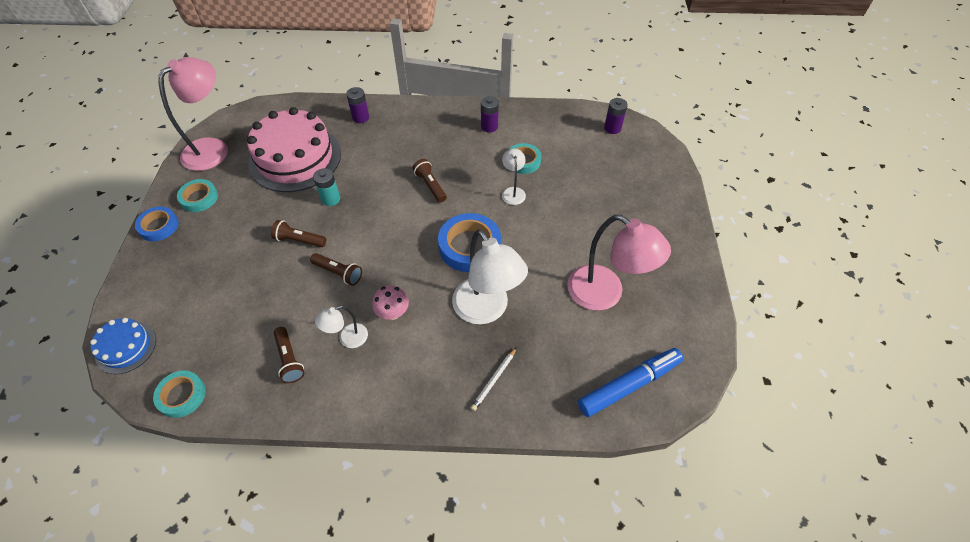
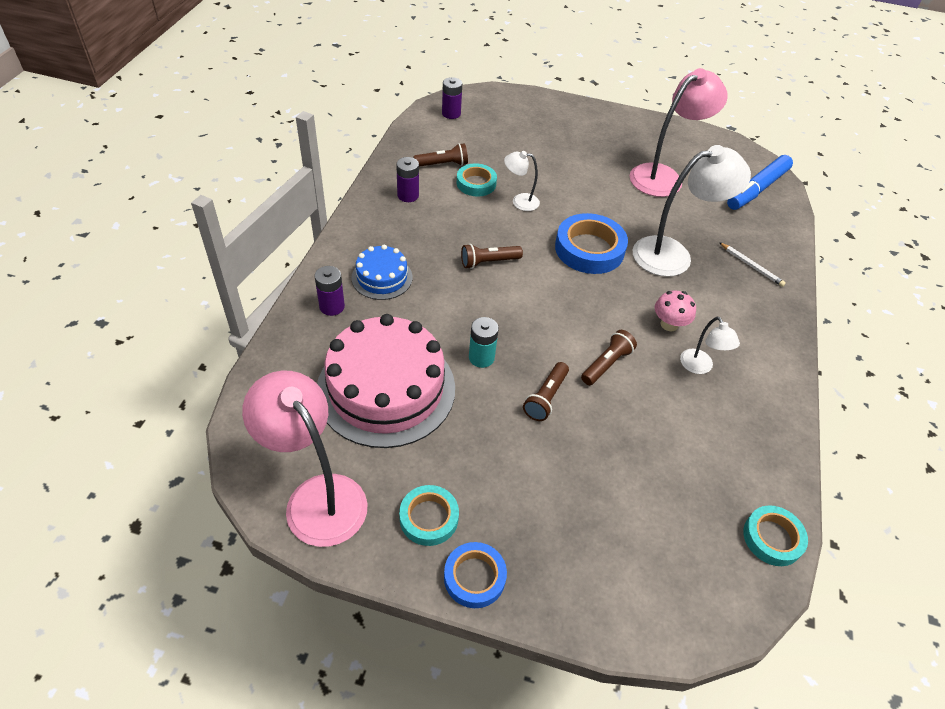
camera: 80 degrees left, 5 degrees down
(126, 347) = (699, 613): blue cake -> blue cake (382, 277)
(289, 359) = (724, 423): brown flashlight -> brown flashlight (442, 164)
(629, 385) = (756, 189): blue marker -> blue marker turned 120 degrees counterclockwise

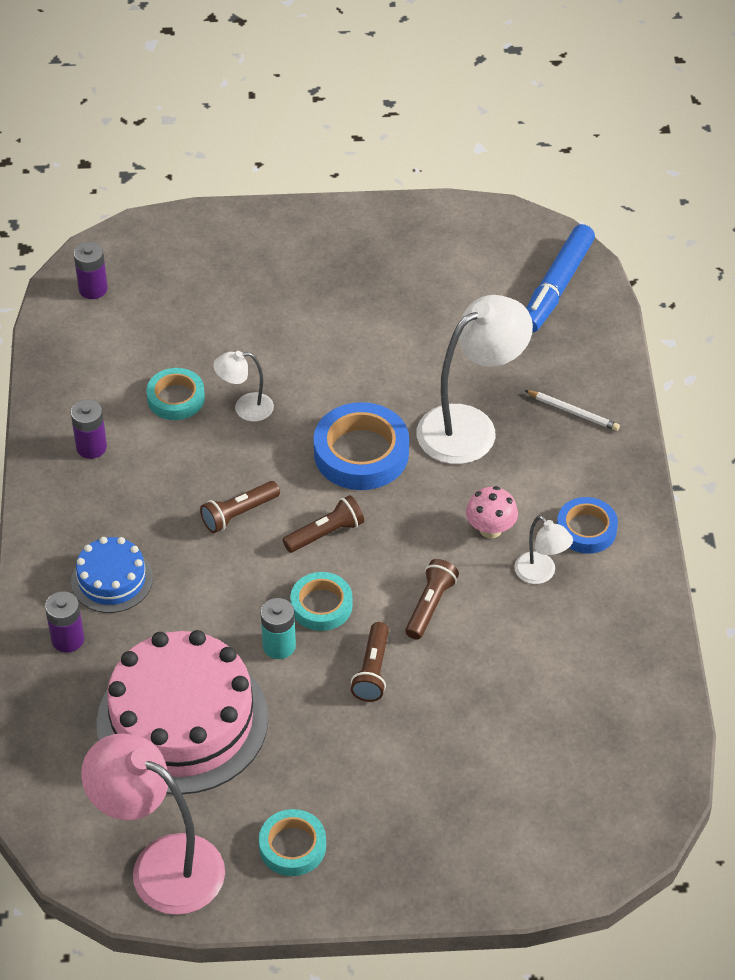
camera: 15 degrees left, 0 degrees up
(442, 164) = (117, 381): brown flashlight -> brown flashlight (325, 533)
(474, 577) = (364, 888): blue tape -> blue tape (586, 529)
(663, 176) = (426, 305): pink lamp -> none
(772, 538) = (662, 747): turquoise tape -> turquoise tape (321, 605)

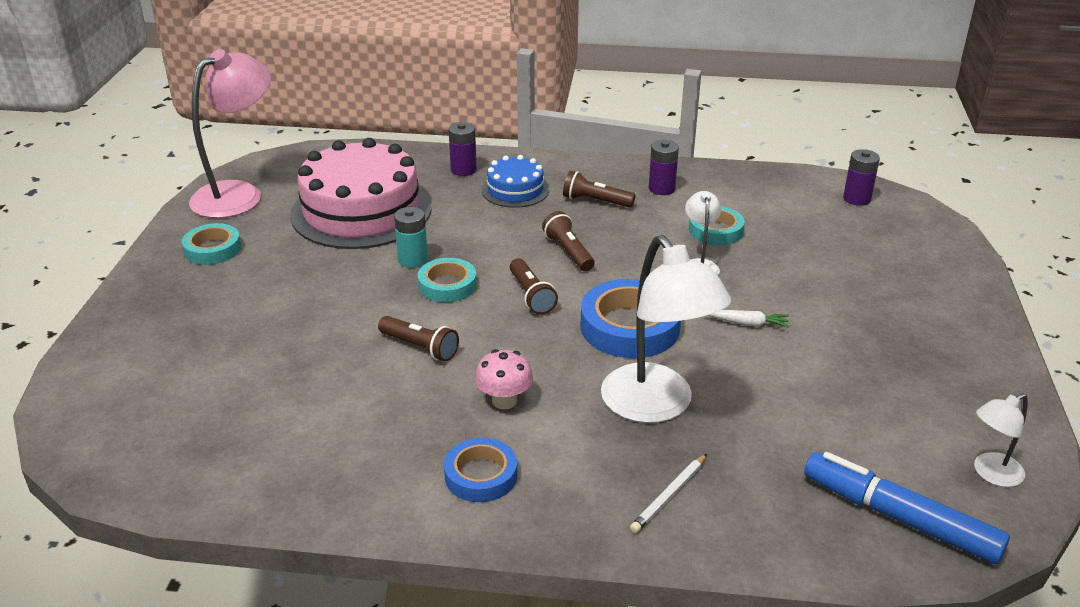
camera: 100 degrees right, 15 degrees down
(337, 371) = (748, 324): none -> white carrot
(372, 670) = (361, 305): brown flashlight -> brown flashlight (596, 201)
(541, 574) = (430, 428): white lamp -> white lamp (991, 474)

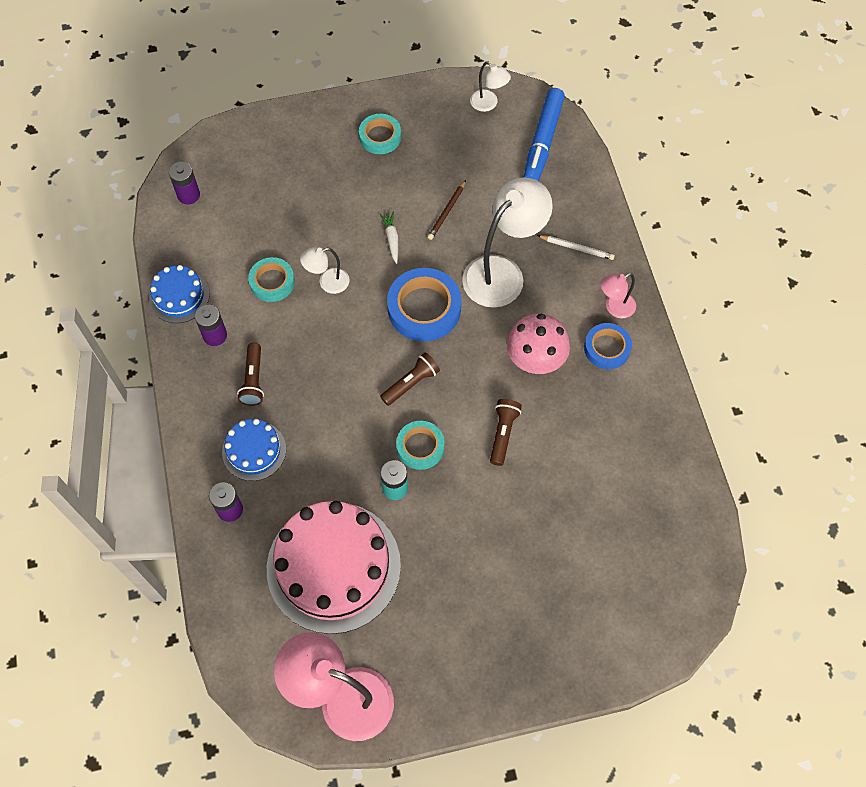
camera: 110 degrees left, 30 degrees up
(212, 249) = (440, 663): turquoise tape -> turquoise tape (380, 137)
(504, 400) = (535, 359): pink mushroom -> pink mushroom, size x1.55
(543, 505) = (614, 308): none -> pink lamp
(568, 252) = (341, 376): brown flashlight -> none
(719, 176) = (179, 296): none -> blue cake
(780, 380) = (447, 211): none -> brown pencil

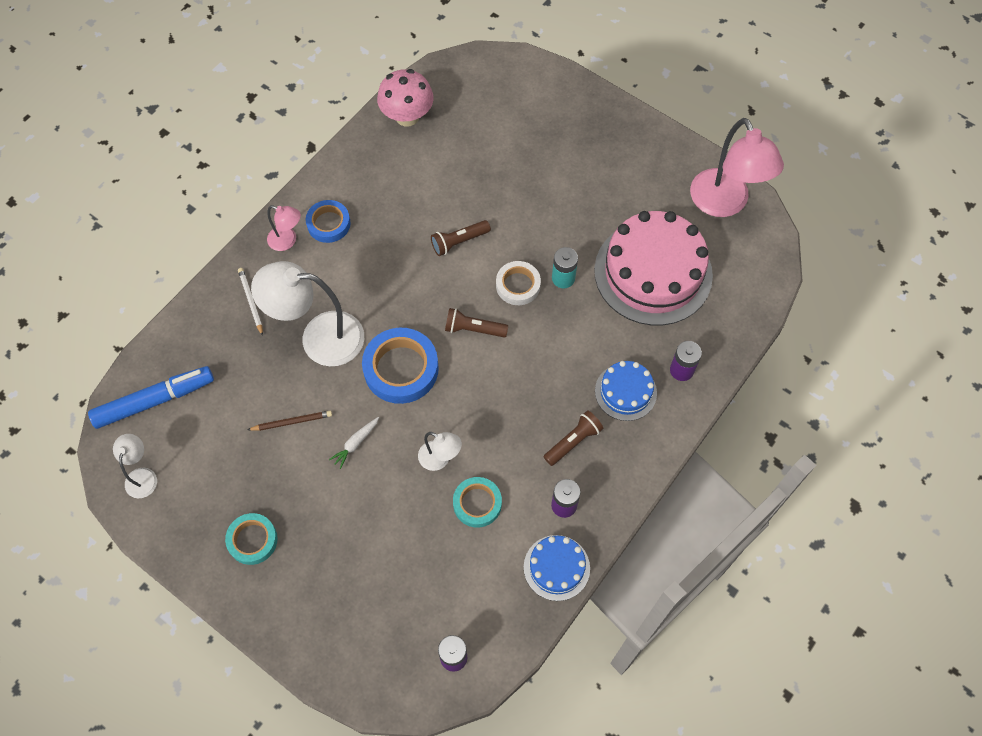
camera: 130 degrees left, 0 degrees up
(420, 447) = (518, 285): turquoise tape -> white tape
(535, 359) = (379, 262): pink mushroom -> pink mushroom (407, 116)

